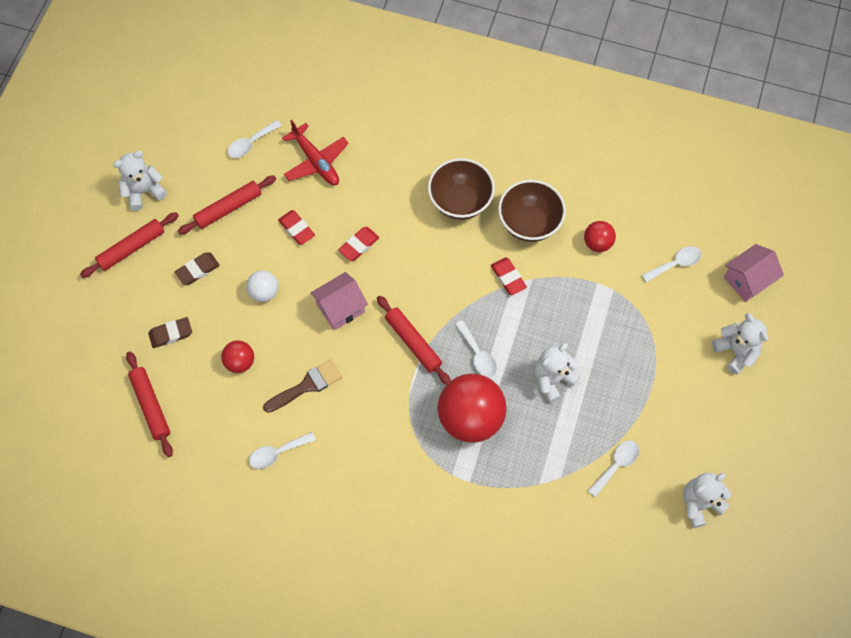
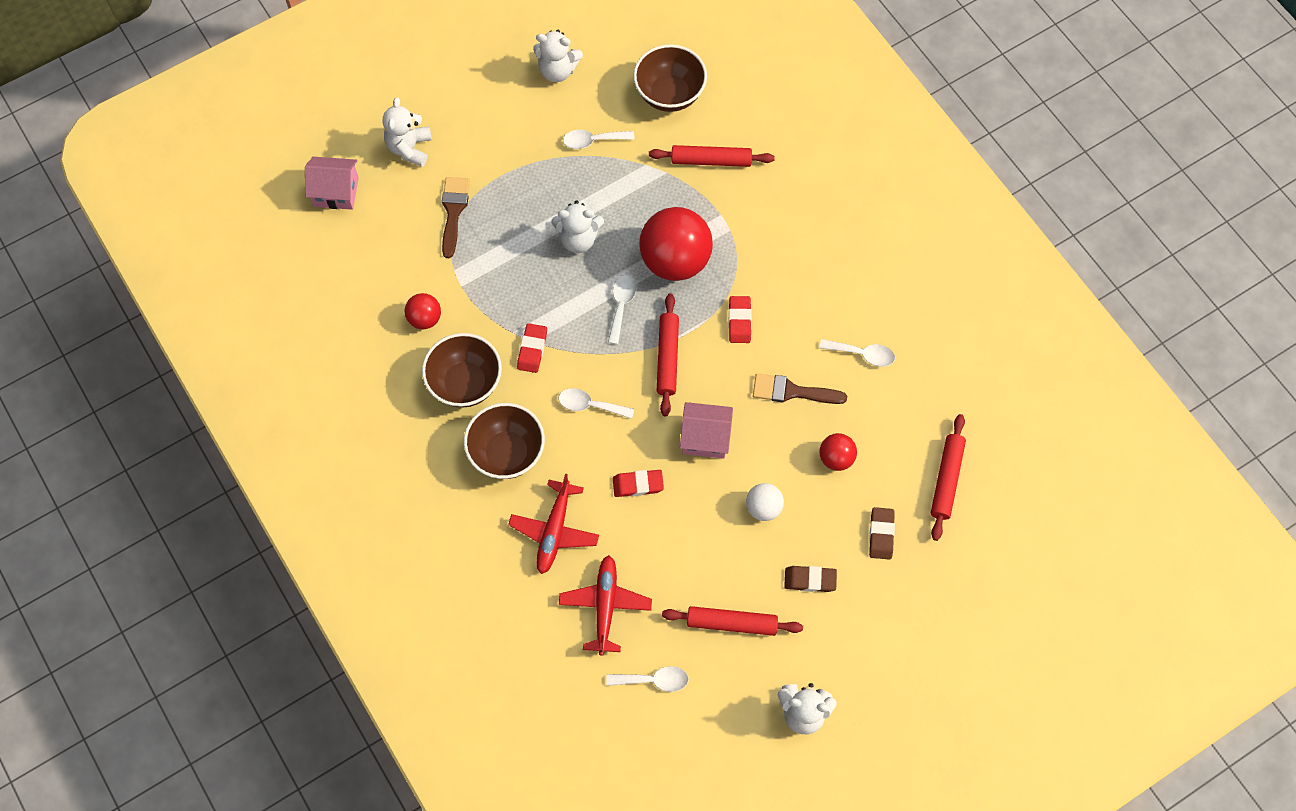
camera: 140 degrees left, 0 degrees up
(132, 248) = (858, 655): red rolling pin -> red rolling pin (711, 160)
(171, 334) = (881, 534): brown eraser -> brown eraser turned 75 degrees clockwise
(296, 229) = (682, 548): red eraser -> red eraser (739, 321)
(386, 179) = (554, 531): none -> red plane
(598, 554) = (669, 94): none -> brown bowl
(656, 330) = (453, 211): none -> brown brush
(675, 264) = (379, 250): white spoon -> white spoon (590, 405)

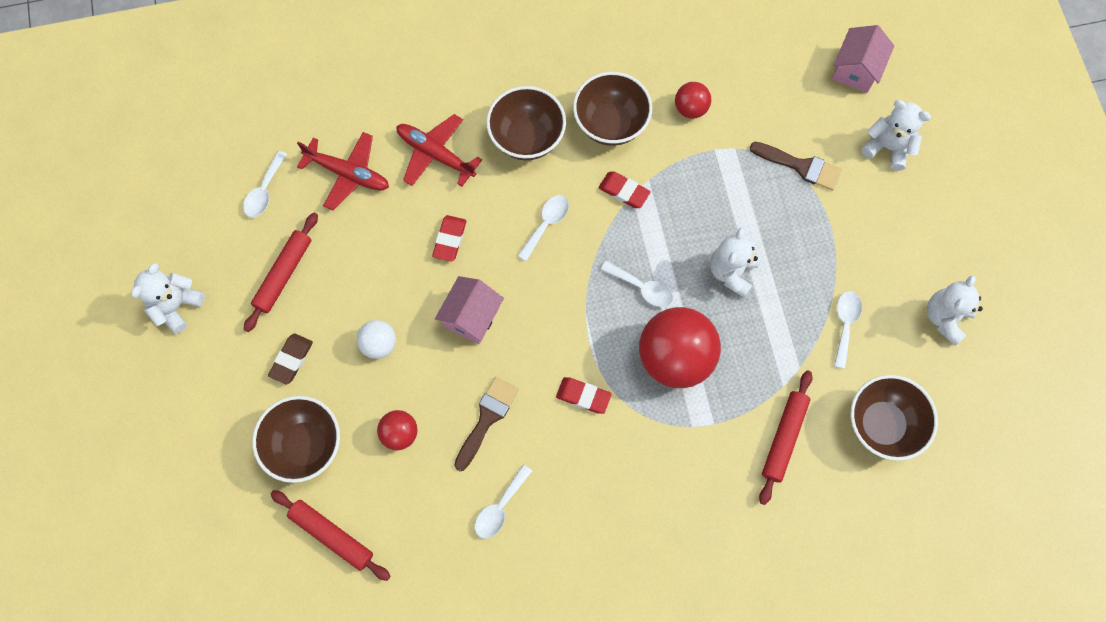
camera: 110 degrees right, 5 degrees up
(667, 358) = (569, 311): red rolling pin -> none
(881, 534) = (305, 445): brown eraser -> brown bowl

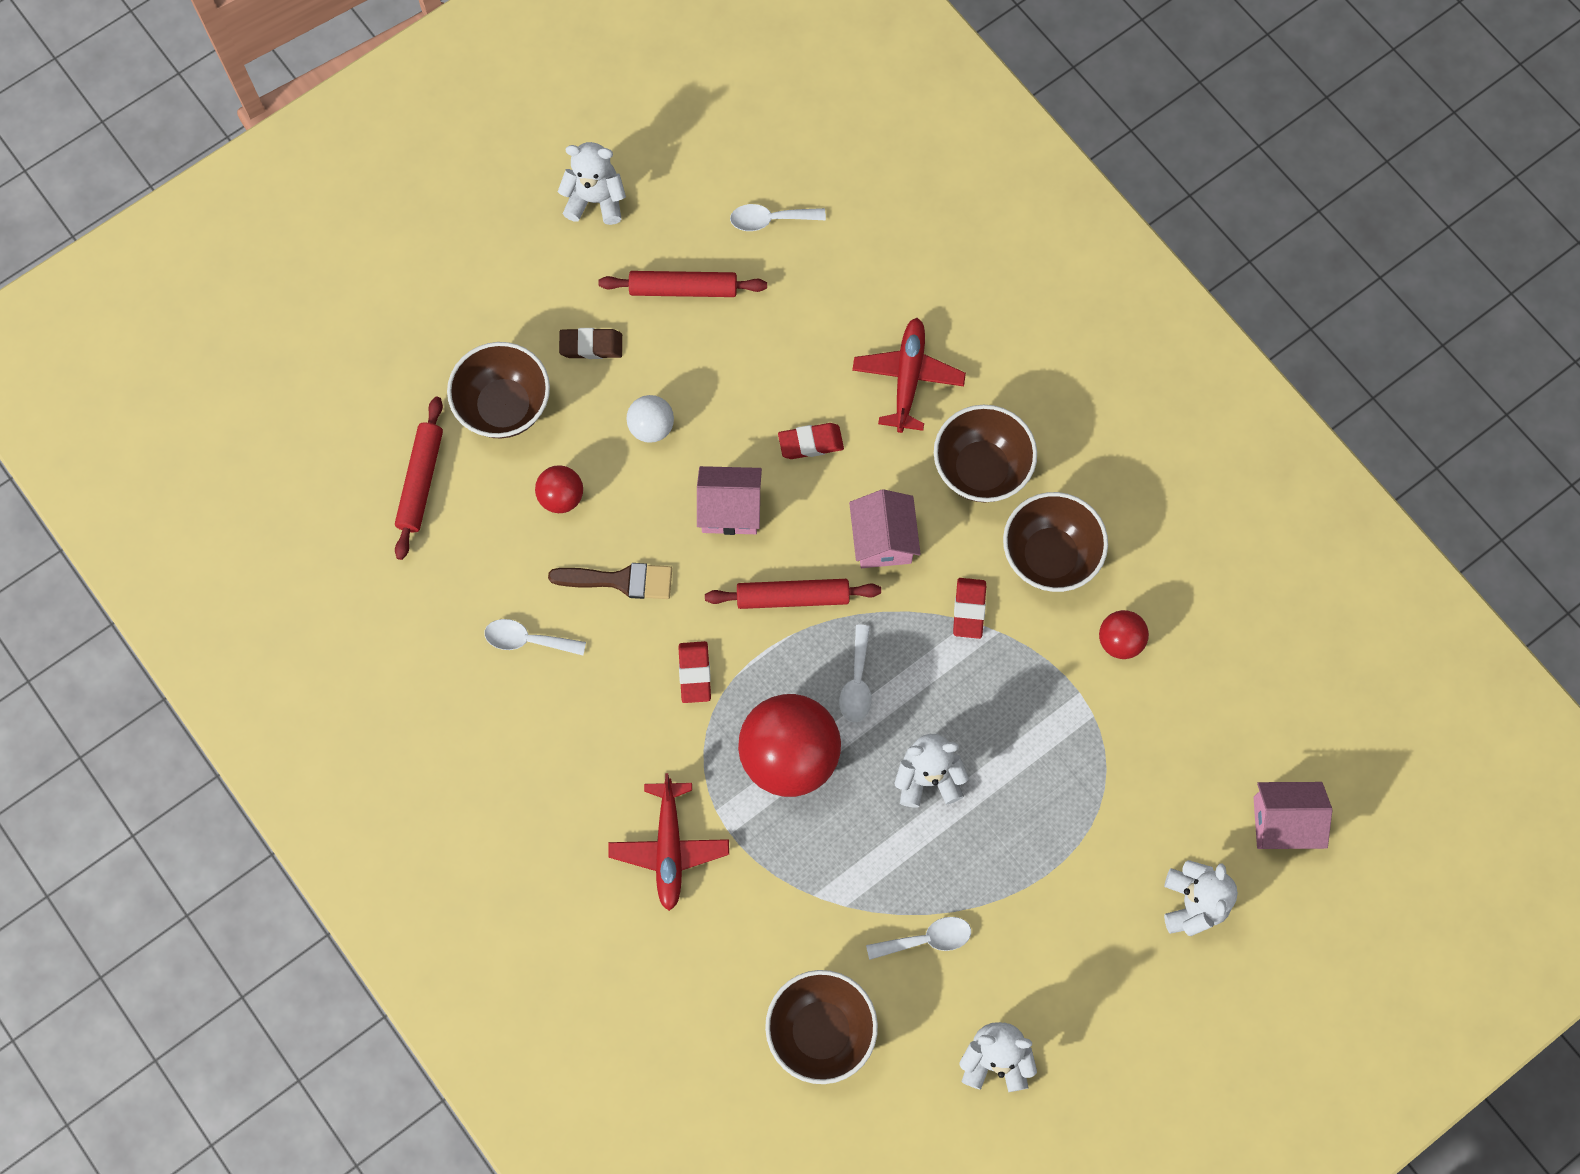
camera: 65 degrees right, 0 degrees up
(348, 174) = (835, 296): red plane -> red plane (669, 848)
(546, 224) = (883, 540): white spoon -> pink house
(784, 438) = (750, 921): red rolling pin -> red rolling pin (793, 597)
(801, 166) = (1110, 805): brown brush -> none

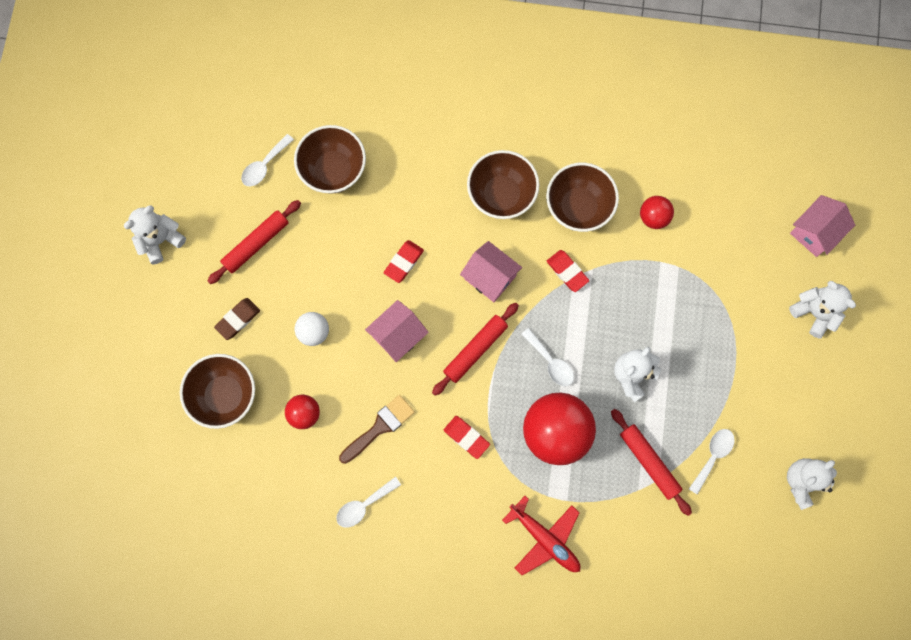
camera: 45 degrees left, 5 degrees up
(421, 481) = (221, 478): red rolling pin -> red rolling pin (649, 462)
(820, 1031) = (710, 553): brown bowl -> brown bowl (333, 170)
(908, 378) = (418, 183): red plane -> none

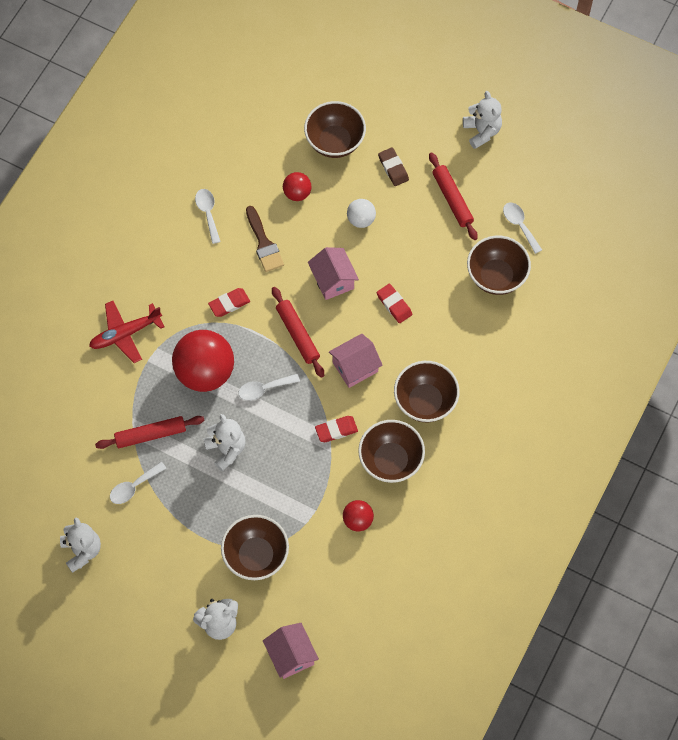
camera: 110 degrees right, 10 degrees down
(713, 456) = (133, 487): white spoon -> white spoon turned 90 degrees clockwise
(732, 302) = (256, 555): none -> brown bowl

